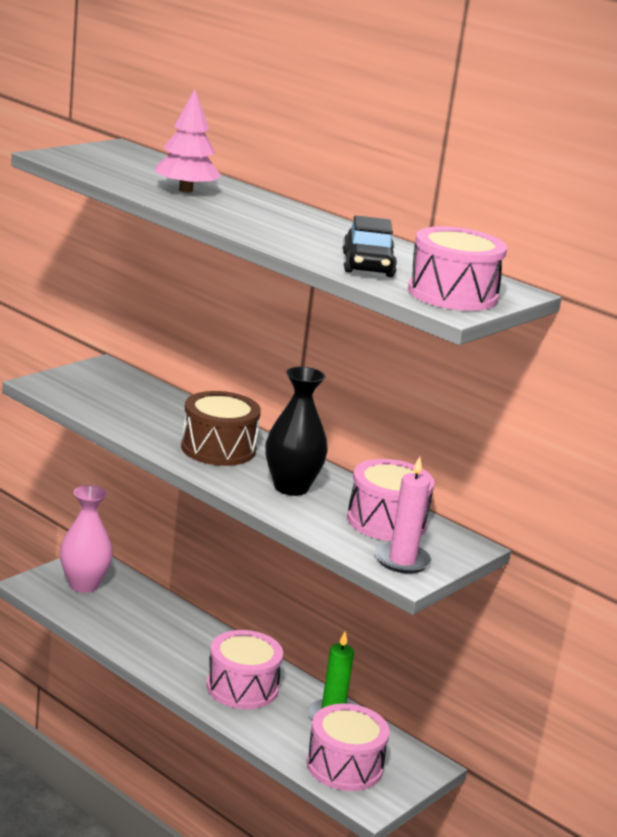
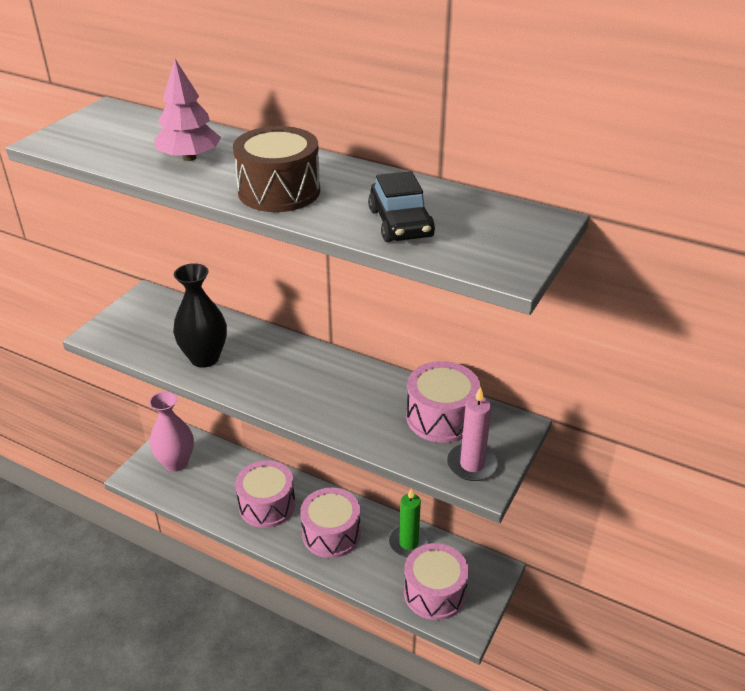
camera: 10 degrees left, 15 degrees up
(218, 448) = (272, 370): brown drum -> brown drum (279, 191)
(291, 487) = (349, 400): black vase -> black vase (204, 358)
(452, 294) = (497, 245): pink drum -> pink drum (267, 505)

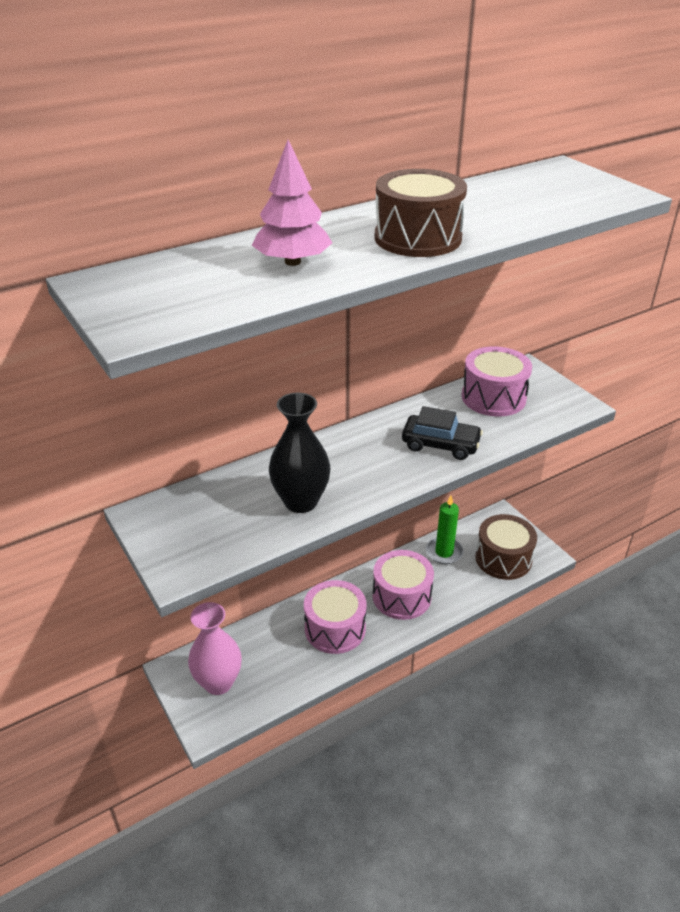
camera: 60 degrees left, 0 degrees up
(400, 223) = (525, 208): black car -> black car (440, 444)
(434, 592) = (503, 558): pink drum -> brown drum
(472, 464) = (557, 403): pink candle -> none

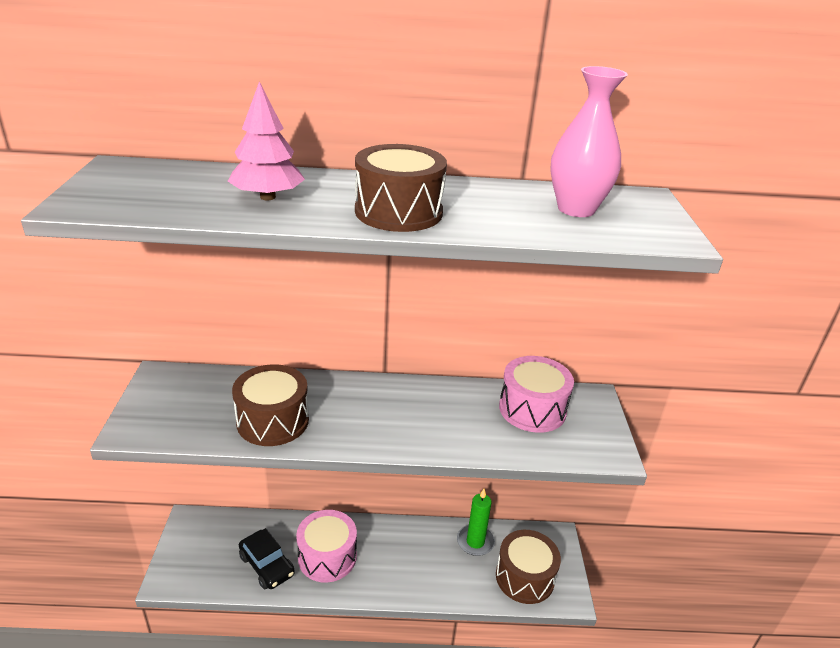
camera: 30 degrees right, 5 degrees down
(218, 682) = (207, 549): pink vase -> pink vase (576, 209)
(300, 501) = (273, 421): black vase -> brown drum
(401, 596) = (404, 560): pink drum -> none
(440, 444) = (437, 428): black car -> black car (267, 565)

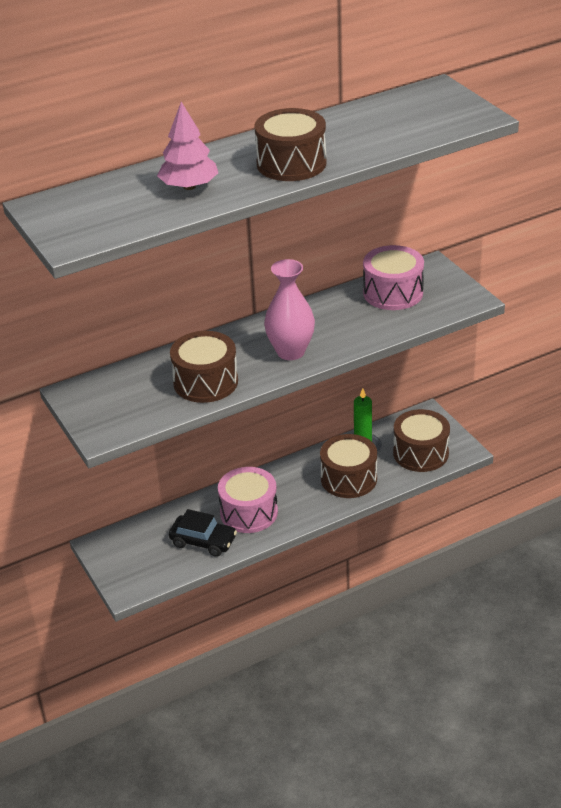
camera: 25 degrees left, 5 degrees up
(439, 569) = (348, 479): none -> brown drum
(576, 209) = (401, 116): pink vase -> pink vase (290, 352)

